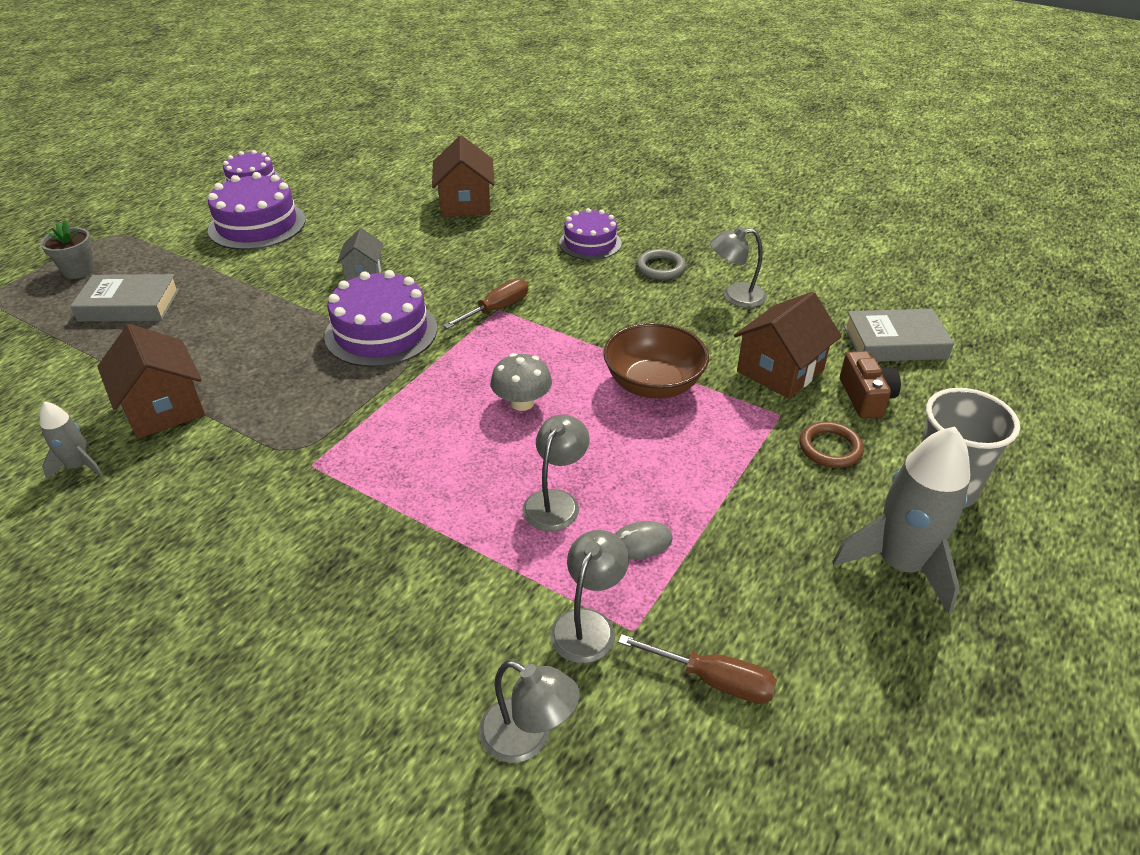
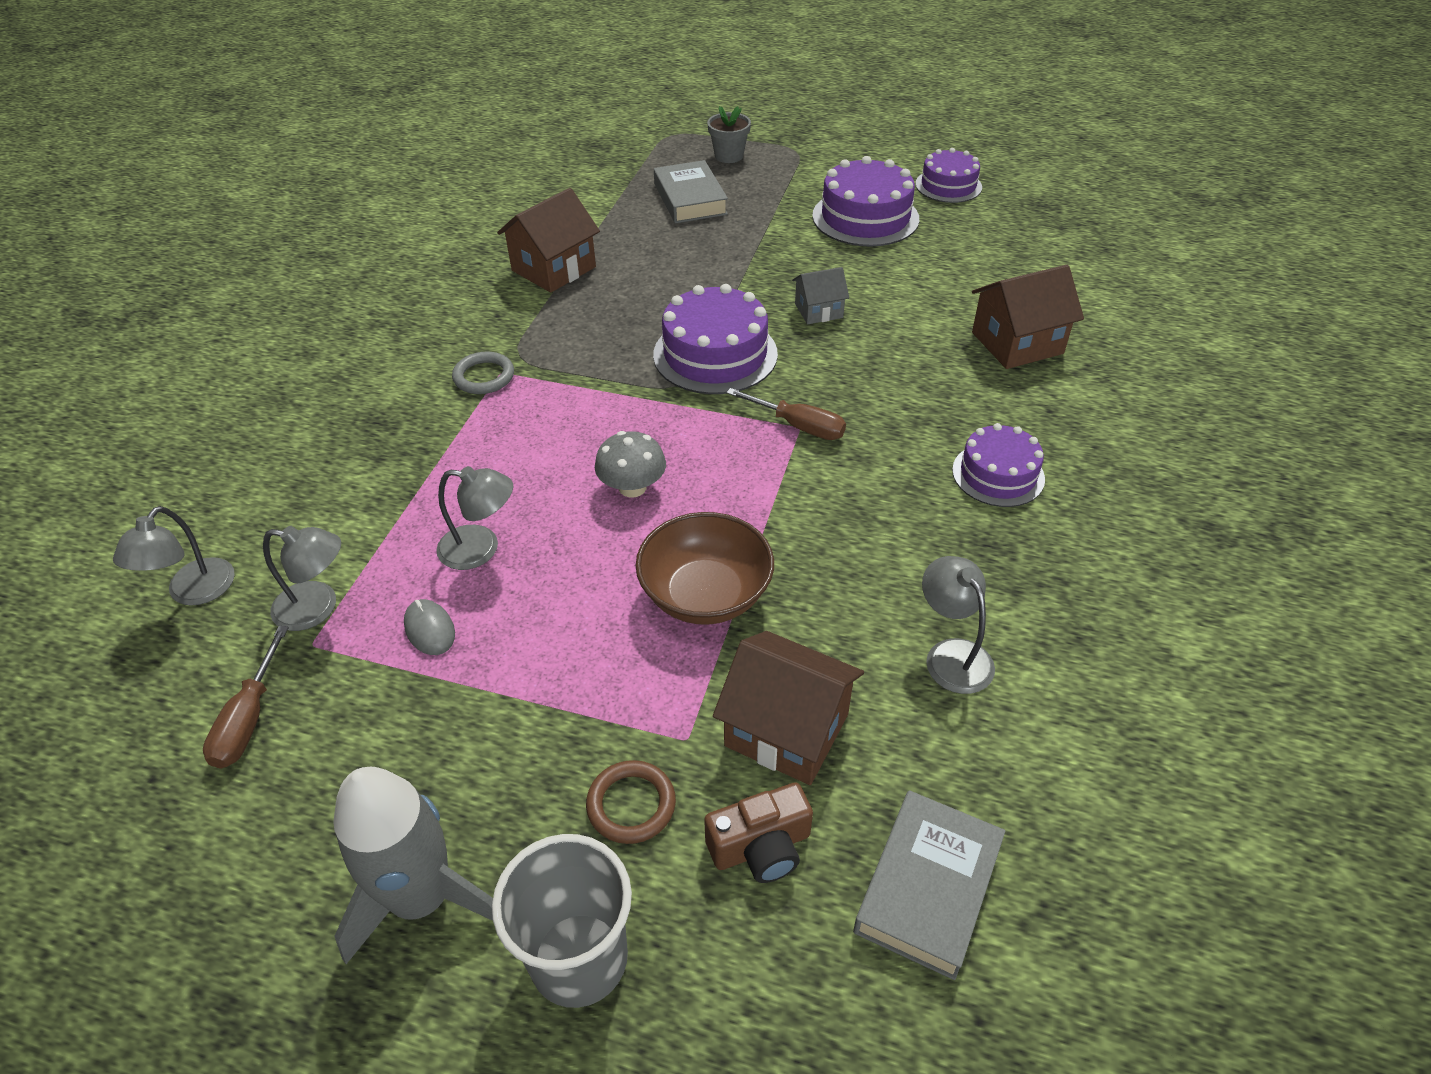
camera: 75 degrees right, 5 degrees up
(79, 466) = (473, 256): grey rocket -> none
(660, 267) = (980, 558): grey ring -> grey ring (484, 377)
(895, 342) = (928, 888): grey book -> grey book turned 45 degrees clockwise

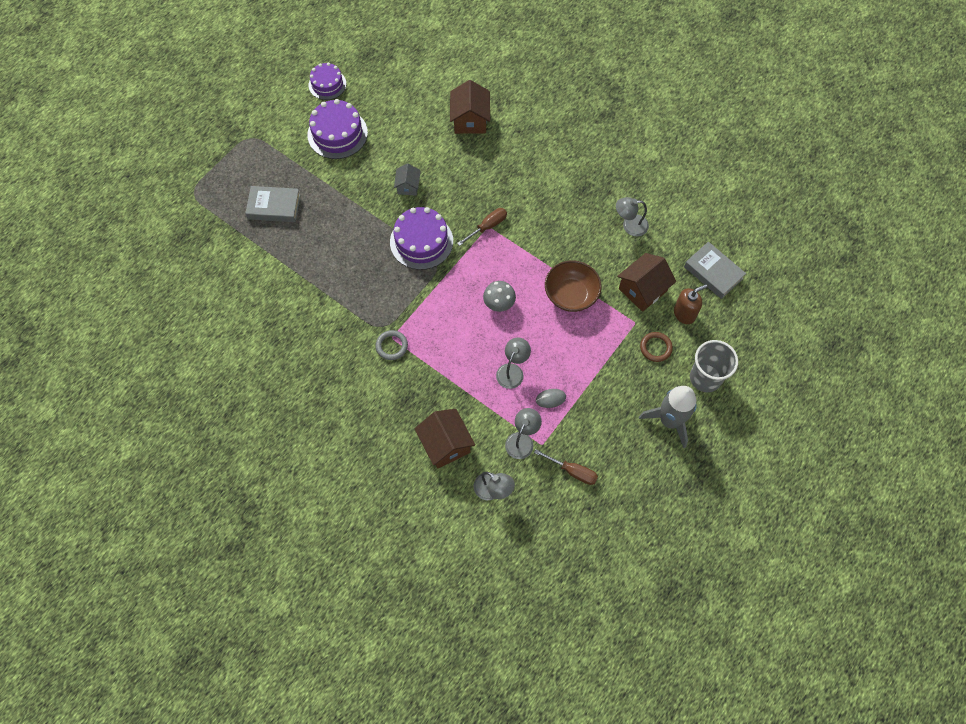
camera: 70 degrees left, 20 degrees up
(554, 269) = (310, 292): brown house -> brown house (445, 444)
(729, 156) = (237, 172): grey flower pot -> none
(761, 847) = (684, 314): brown camera -> brown soap dispenser
(998, 474) = (548, 168): purple cake -> none

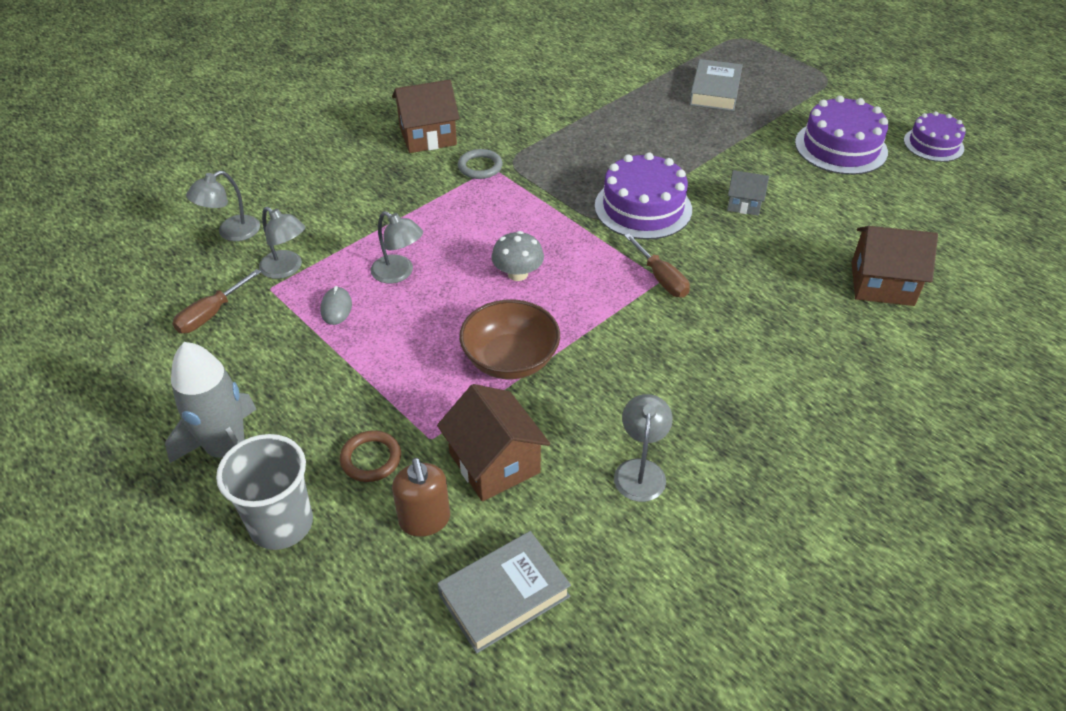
camera: 100 degrees right, 20 degrees down
(445, 444) = (318, 198): brown house -> brown house (428, 136)

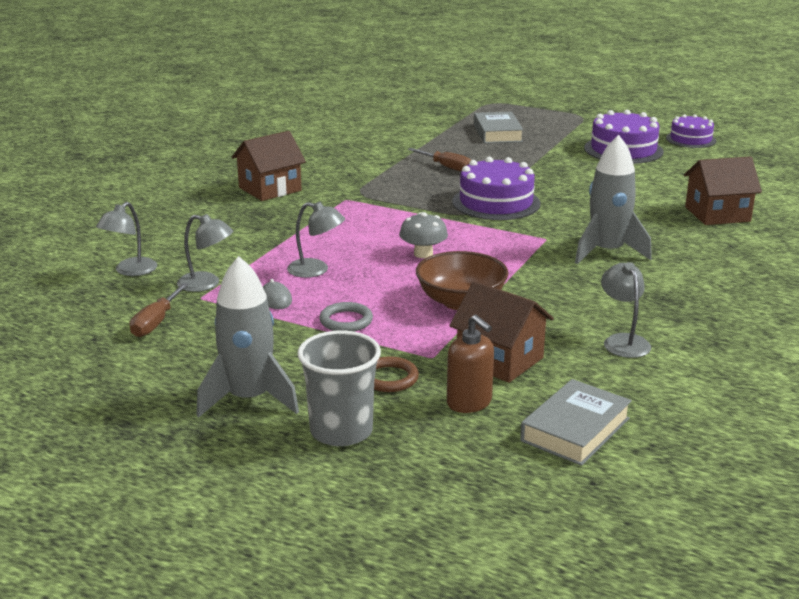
camera: 20 degrees left, 20 degrees down
(480, 167) = (334, 200): grey ring -> grey ring (346, 321)
(661, 278) = (545, 238): brown screwdriver -> brown screwdriver (446, 167)
(714, 318) = (607, 252): none -> grey rocket
(744, 204) = (575, 189): grey house -> none

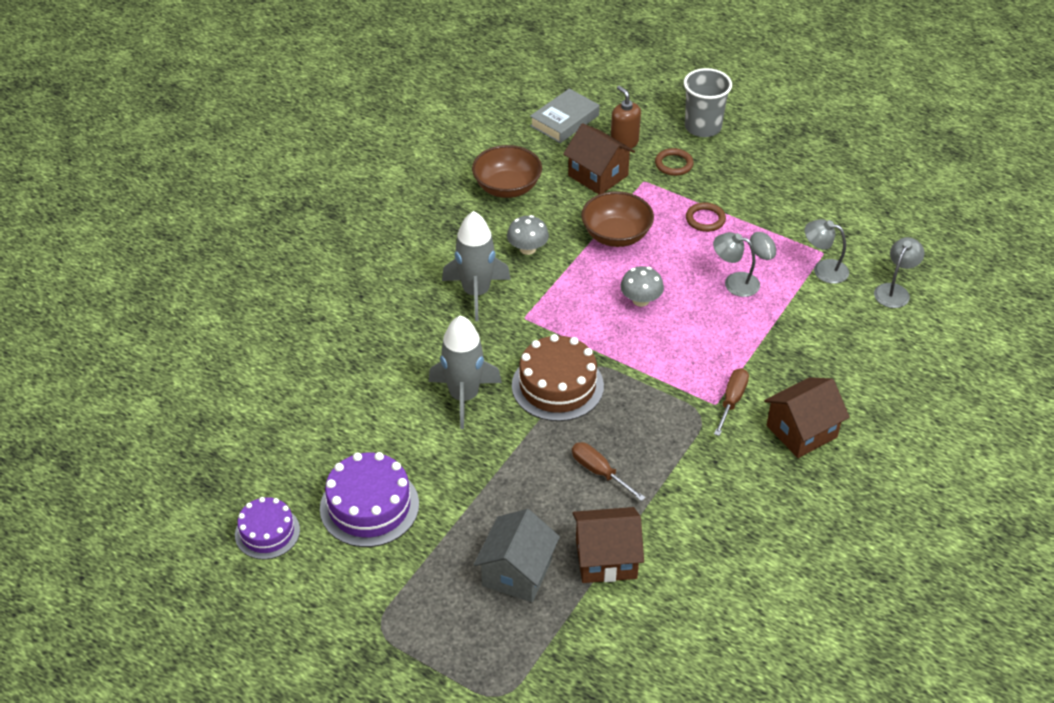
camera: 175 degrees left, 20 degrees up
(156, 322) = (848, 226): brown screwdriver -> brown screwdriver (732, 401)
(249, 399) = (762, 153): grey rocket -> grey rocket (464, 397)
(346, 321) = (705, 219): grey ring -> brown ring
(496, 202) = (557, 386): purple cake -> brown cake
(497, 133) = (517, 572): grey book -> grey house
(566, 286) = (527, 249): none -> grey mushroom
(623, 341) = (507, 187): grey lamp -> brown bowl
(717, 214) = (341, 348): brown house -> brown house (606, 558)

